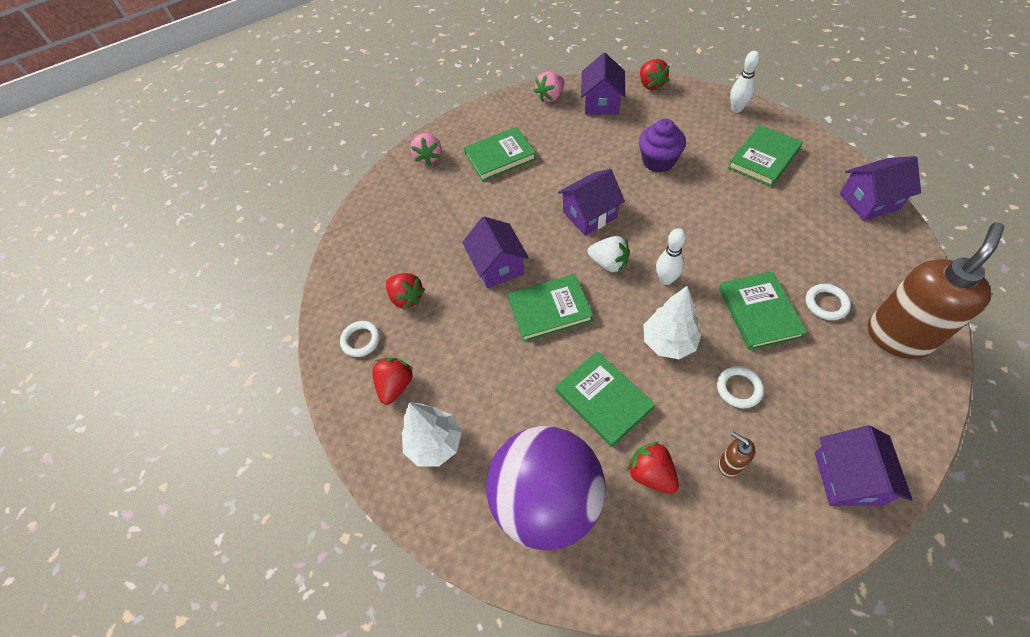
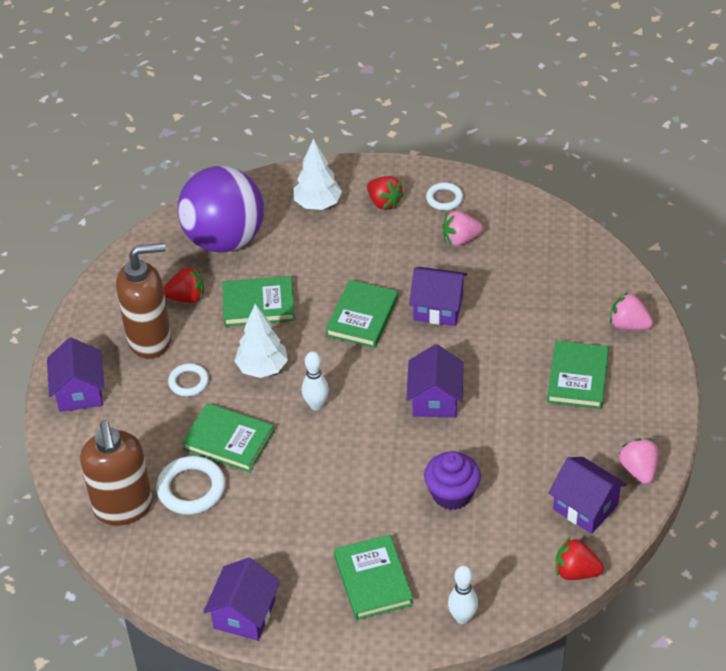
camera: 120 degrees right, 10 degrees down
(407, 298) = (460, 239): red strawberry -> pink strawberry
(609, 263) = (369, 379): white strawberry -> none
(729, 464) = (150, 340): brown soap dispenser -> brown soap dispenser, size x2.31
(826, 304) = (191, 489): white ring -> white ring, size x1.62
(848, 478) = (79, 392): purple house -> purple house turned 45 degrees clockwise

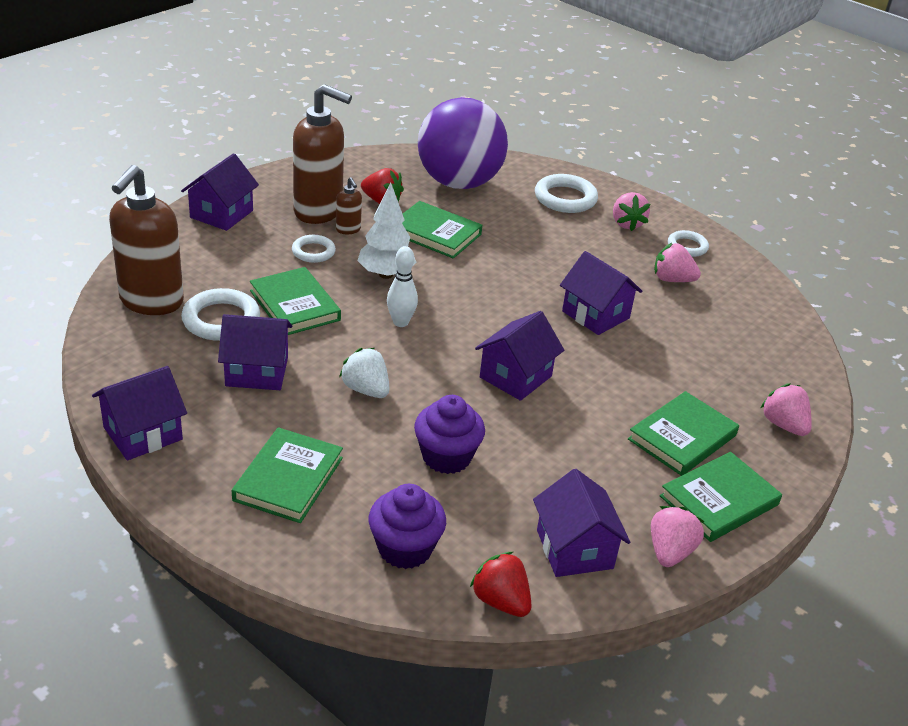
camera: 30 degrees right, 10 degrees down
(191, 343) = (348, 230): none -> brown soap dispenser
(264, 514) = (257, 371): none -> purple house
(317, 204) = (565, 198): white tree -> white ring
(350, 478) = (366, 390): none -> white strawberry
(362, 317) = (516, 285): green book -> green book (719, 500)
(384, 202) = (627, 224): red strawberry -> pink strawberry
(462, 617) = (335, 565): white bowling pin -> none
(490, 577) = (405, 548): none -> purple cupcake

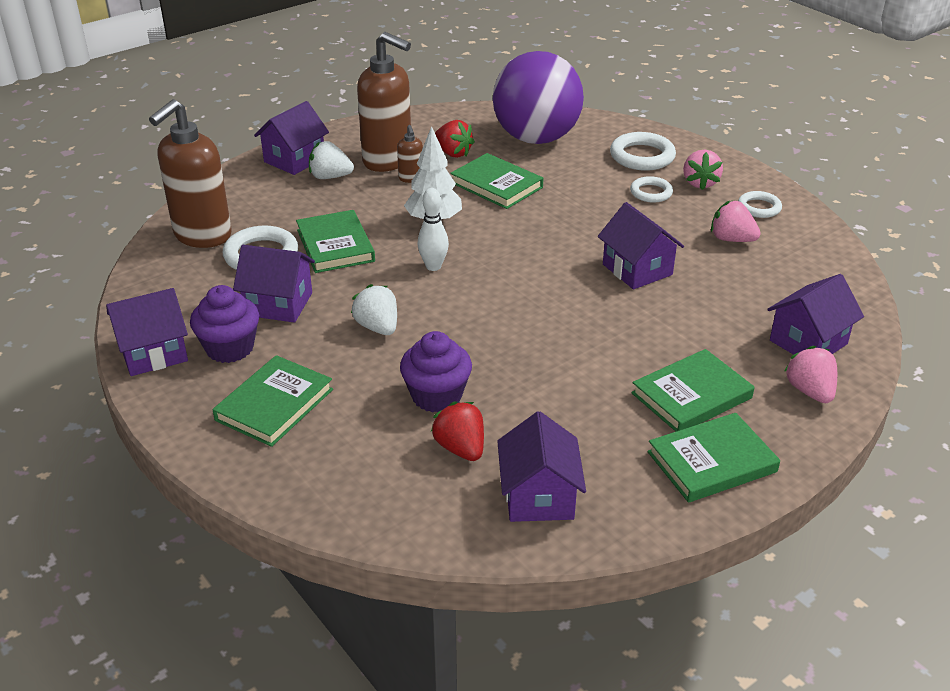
camera: 15 degrees right, 0 degrees up
(265, 231) = (330, 177): none -> white strawberry
(313, 252) = (370, 197): white ring -> white ring (651, 193)
(405, 548) = (365, 480): purple cupcake -> purple cupcake (230, 348)
(501, 601) = (445, 539): red strawberry -> red strawberry (461, 448)
(515, 377) = (533, 324): purple house -> purple house (808, 342)
(670, 552) = (641, 508): pink strawberry -> none

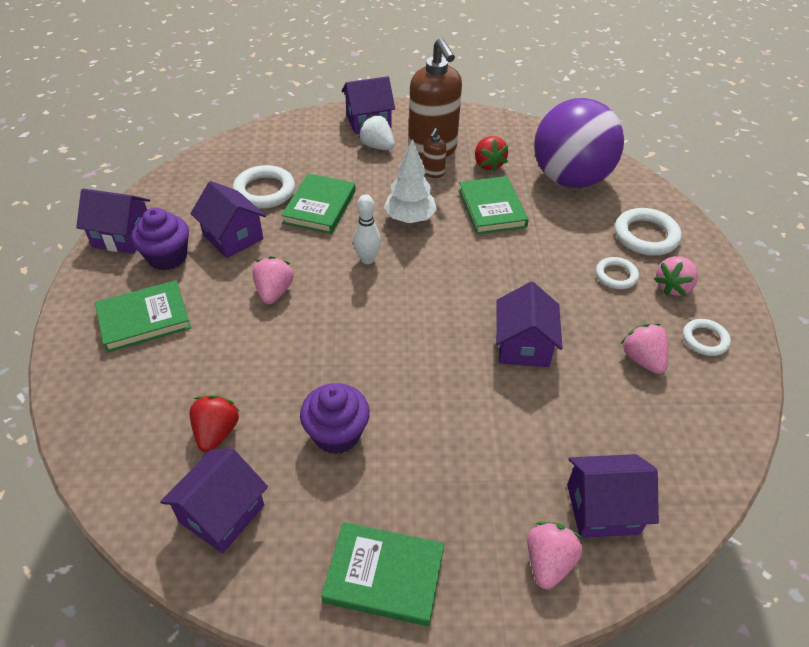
camera: 35 degrees right, 10 degrees up
(202, 235) = (246, 157): brown soap dispenser -> none
(378, 327) = (274, 292): white strawberry -> pink strawberry
(436, 396) = (249, 375): purple cupcake -> purple cupcake (337, 434)
(691, 395) = (437, 497): green book -> none

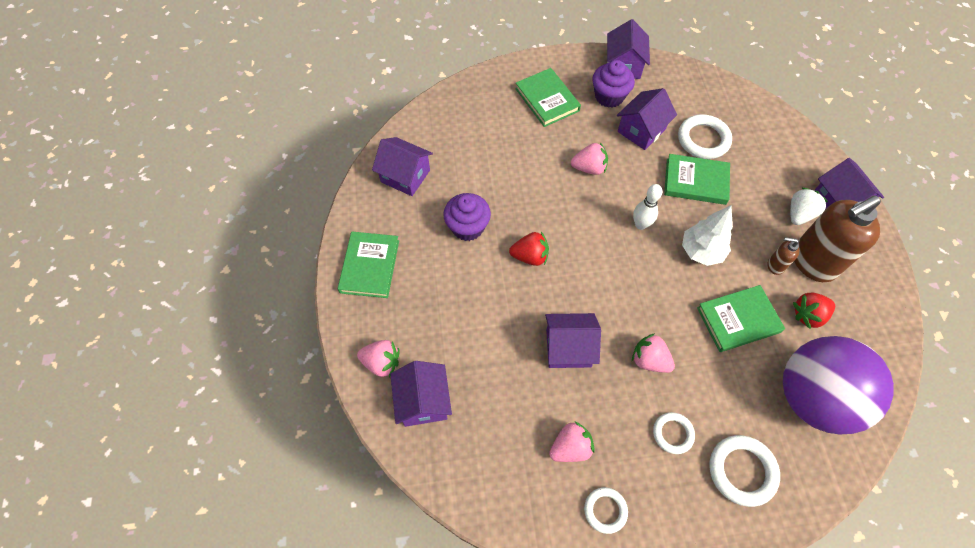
camera: 85 degrees right, 15 degrees up
(216, 432) = (461, 161): red strawberry -> red strawberry (530, 256)
(673, 287) = (670, 489): pink strawberry -> pink strawberry (649, 360)

